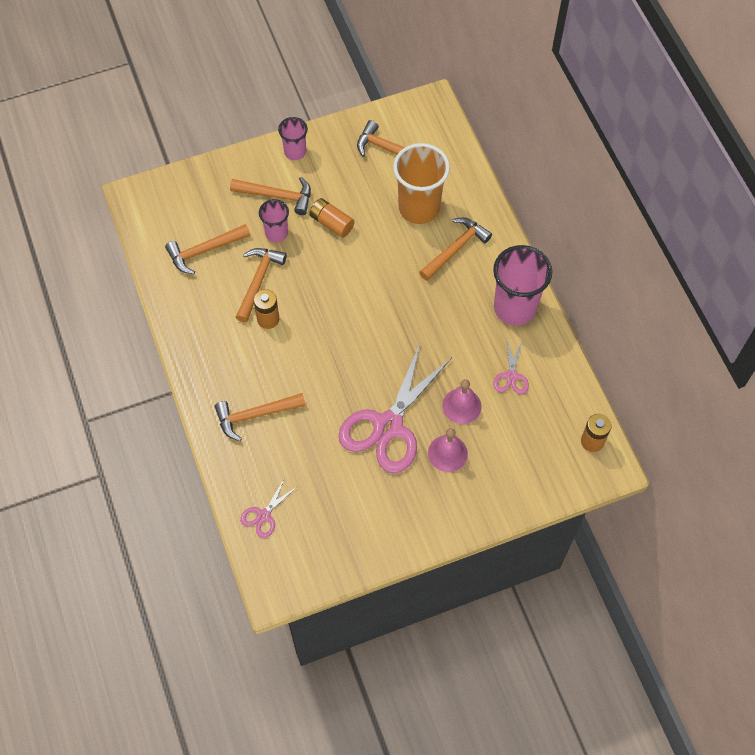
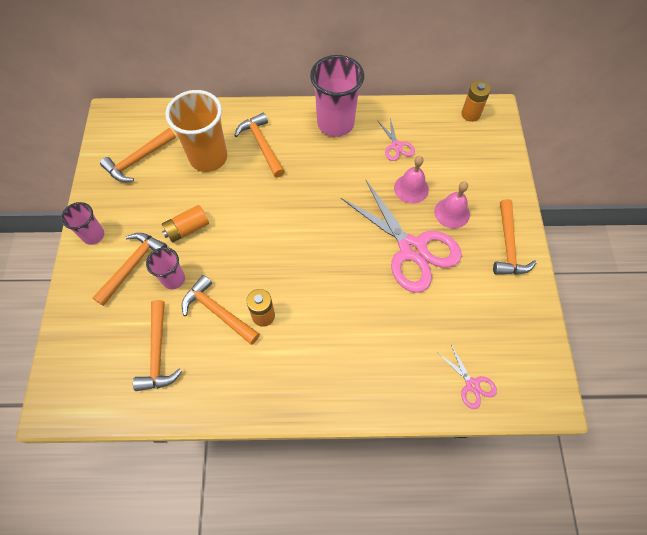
camera: 70 degrees left, 0 degrees up
(255, 415) = (363, 360): orange hammer -> orange hammer (508, 246)
(511, 376) = (396, 146): pink scissors -> pink scissors turned 45 degrees clockwise

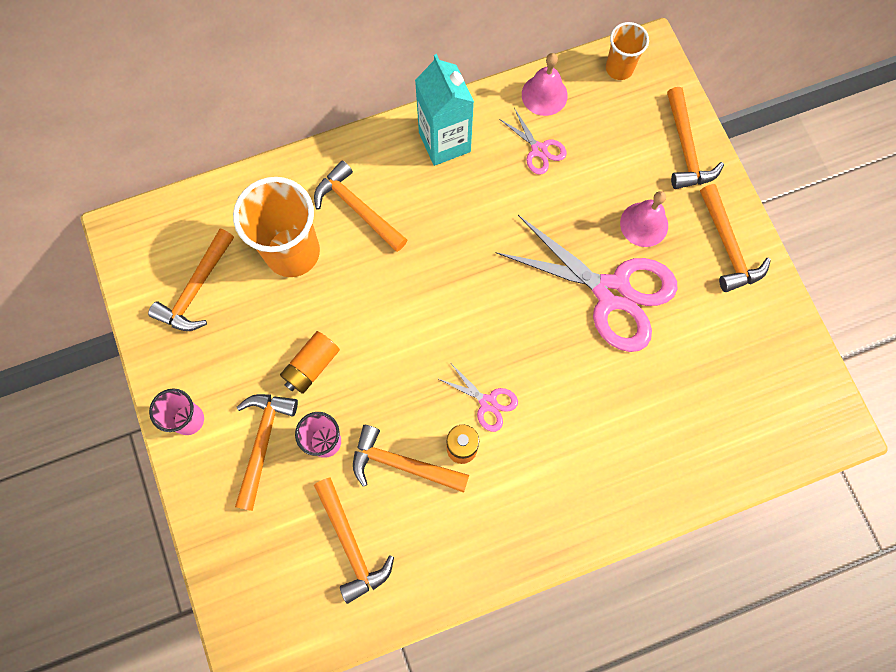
camera: 20 degrees left, 10 degrees up
(335, 123) = (444, 142): pink cup -> turquoise carton
(411, 188) = (580, 207): pink bell -> pink bell (544, 95)
(470, 114) = (619, 68): orange battery -> orange cup
(472, 385) = (743, 443): pink scissors -> pink scissors (488, 403)
(499, 175) = (686, 149): none -> orange hammer

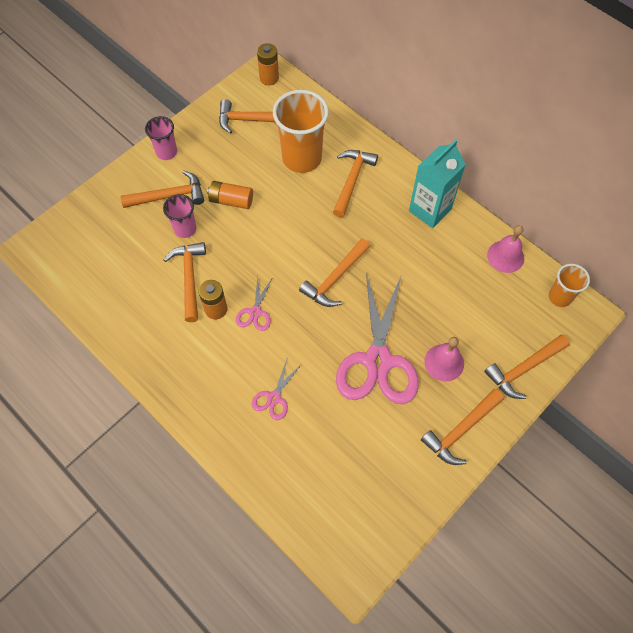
camera: 65 degrees right, 10 degrees down
(139, 236) = (269, 78): none -> orange battery
(351, 545) = (124, 271): orange hammer -> orange hammer (335, 279)
(539, 150) = (460, 270): pink scissors -> pink scissors (274, 398)

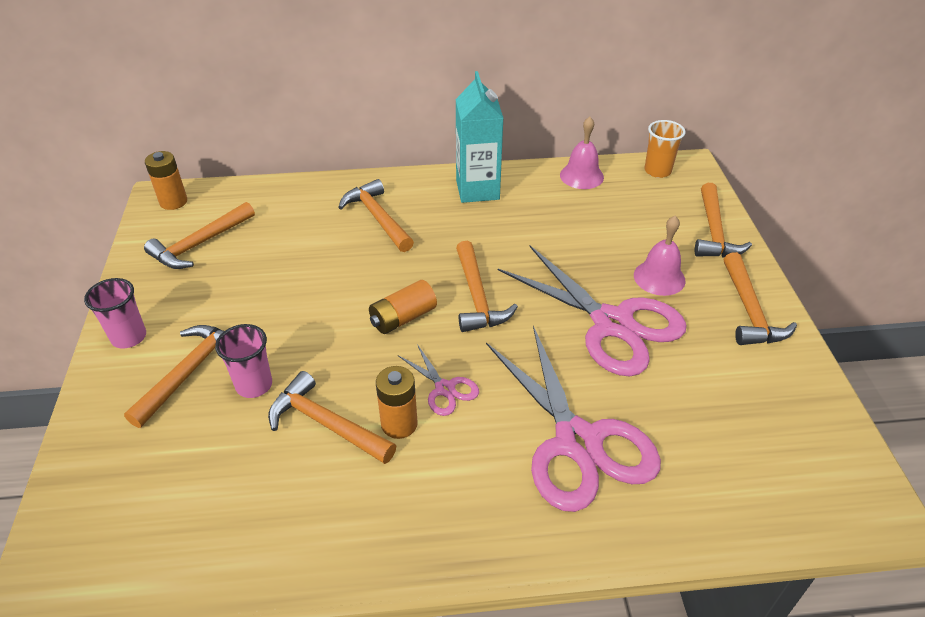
camera: 50 degrees left, 20 degrees down
(231, 200) = (274, 320): orange battery -> orange battery (403, 318)
(274, 398) = (577, 442): pink scissors -> pink scissors, size x2.25
(302, 158) = (302, 236): orange cup -> none

